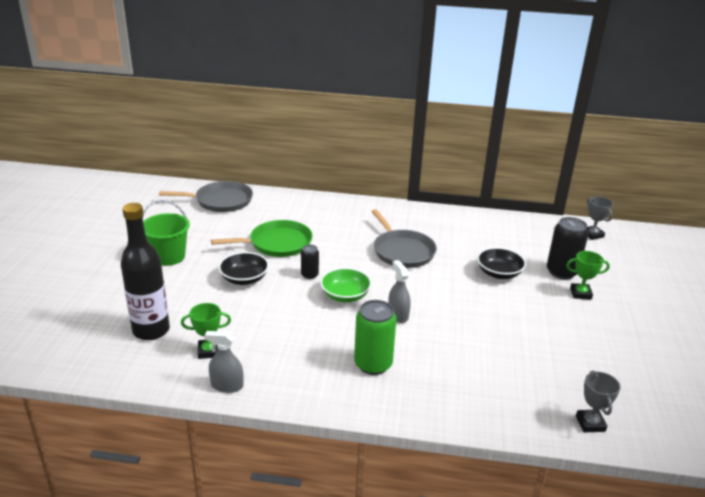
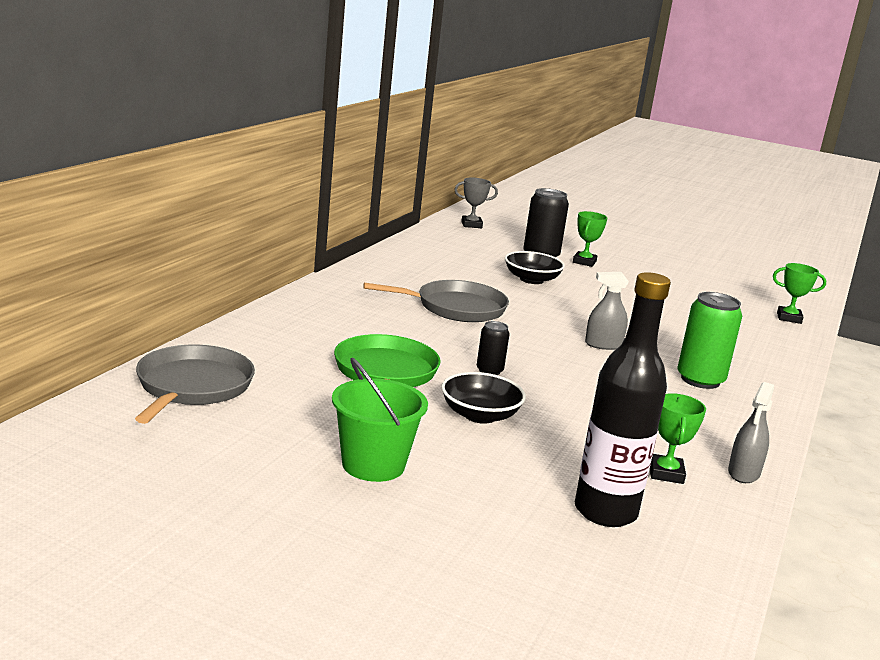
camera: 75 degrees left, 10 degrees down
(345, 295) = (551, 361): green bowl -> none
(590, 423) = (789, 318): grey trophy -> green trophy

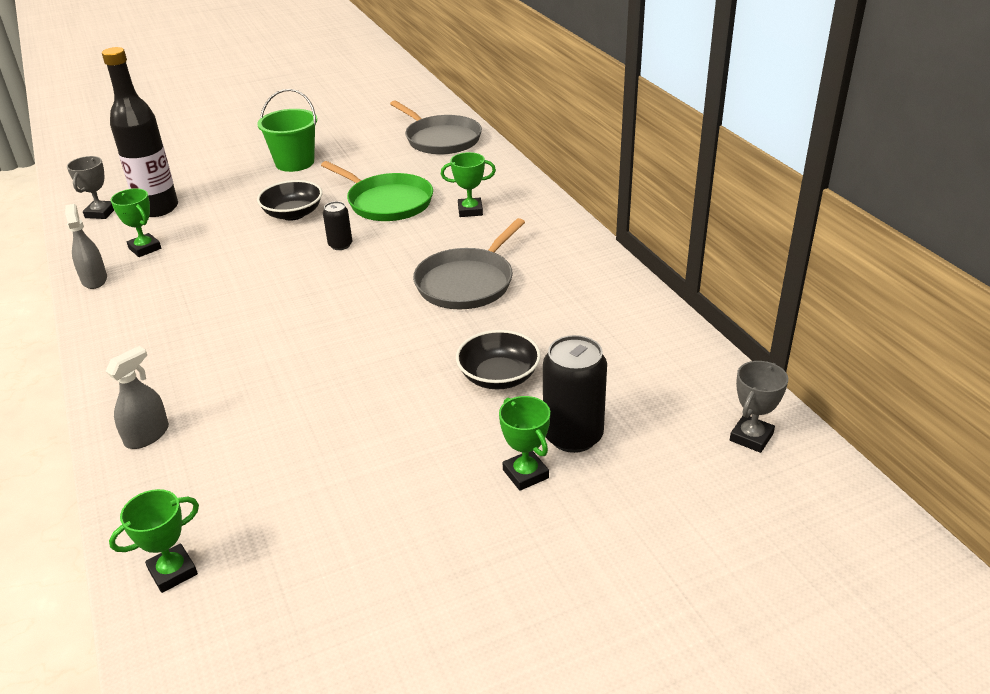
camera: 135 degrees right, 15 degrees up
(346, 331) = (470, 211): none -> green trophy
(603, 345) = (308, 331): grey spray bottle -> grey spray bottle (147, 435)
(681, 553) = (100, 213): none -> grey trophy
(700, 380) = (190, 349): green can -> none

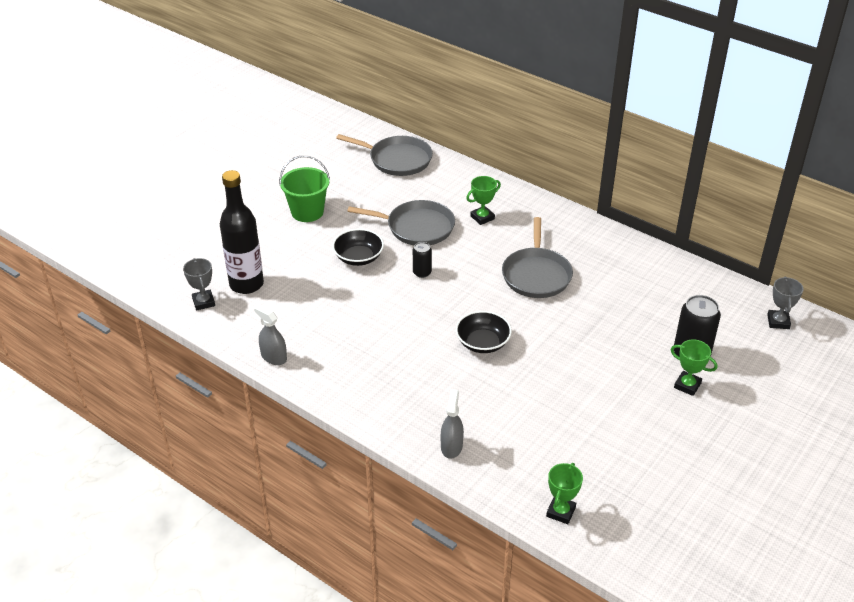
camera: 30 degrees left, 5 degrees up
(145, 248) = (280, 320): green trophy -> none
(387, 202) = (417, 227): green pan -> grey pan
(498, 376) = (618, 333): black bowl -> black bowl (482, 343)

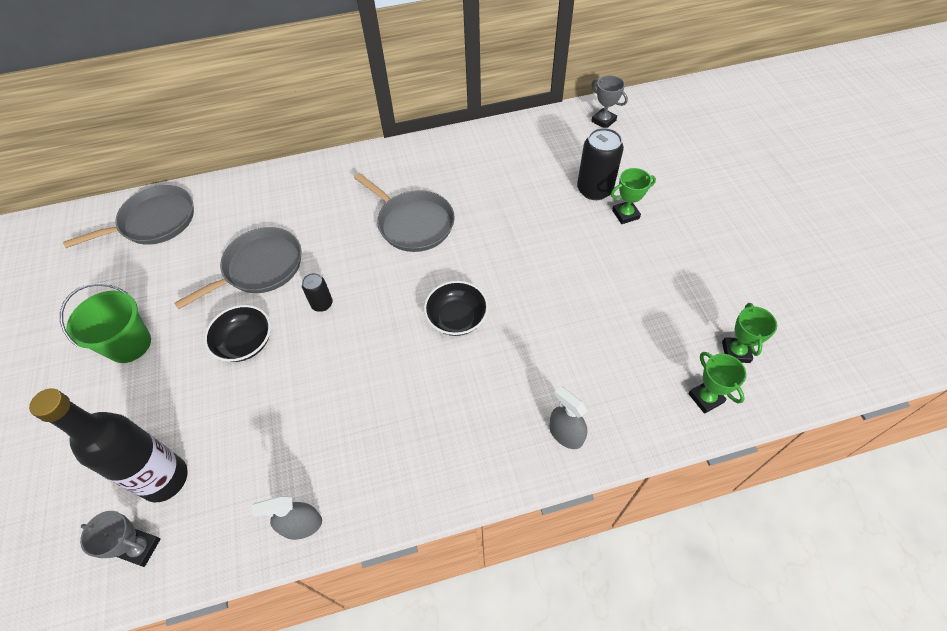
camera: 50 degrees left, 15 degrees up
(482, 217) = (304, 212): green trophy -> green trophy (736, 352)

